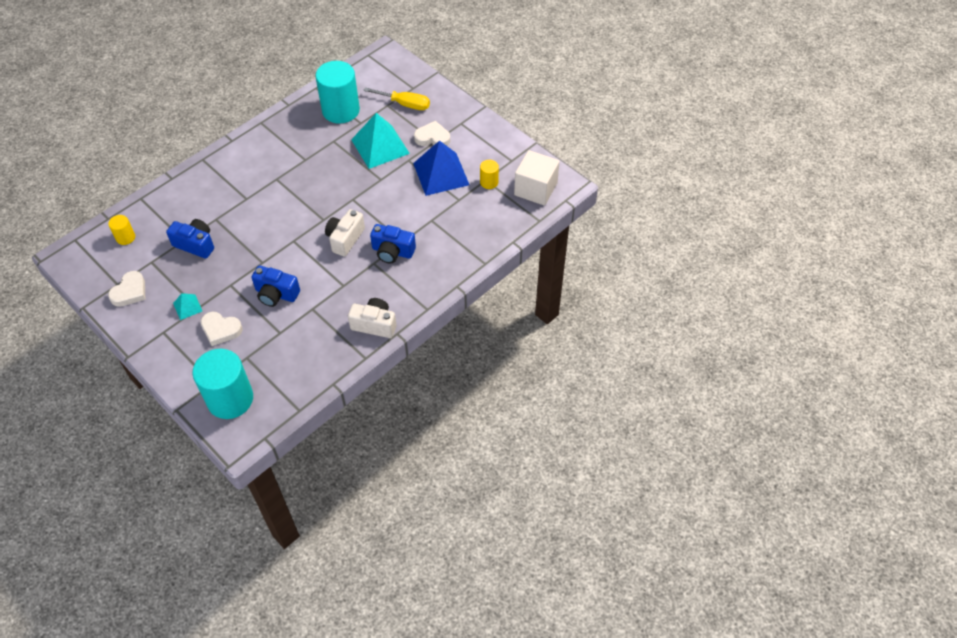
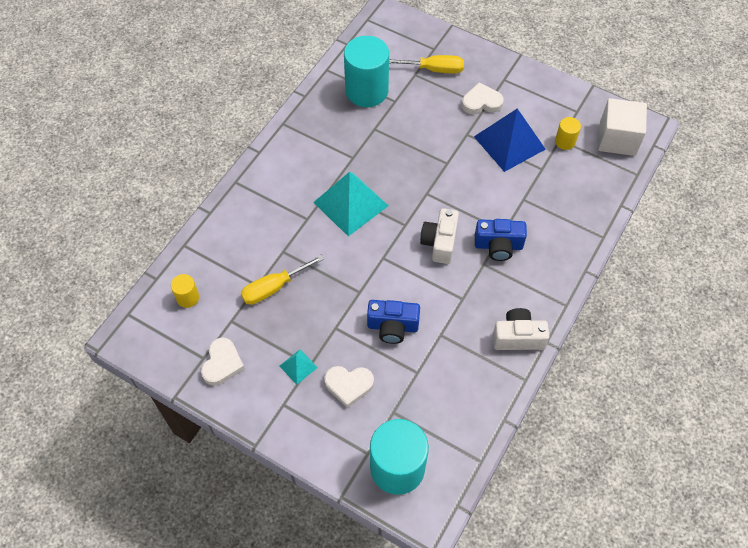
camera: 15 degrees left, 5 degrees up
(195, 244) = (273, 287): blue camera -> yellow screwdriver
(380, 146) = (429, 124): turquoise pyramid -> turquoise pyramid (350, 204)

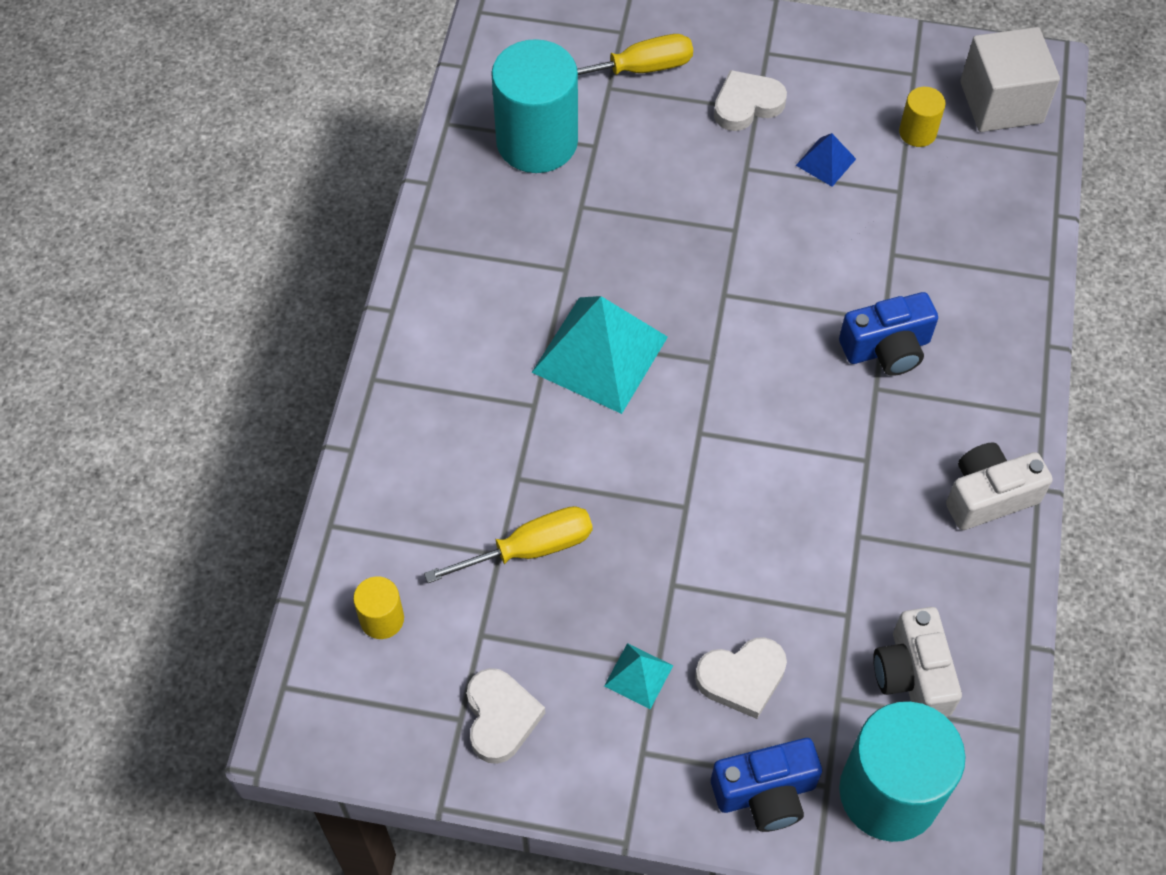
camera: 20 degrees left, 0 degrees up
(273, 287) = (530, 549): yellow screwdriver -> yellow screwdriver turned 150 degrees counterclockwise
(392, 327) = (771, 549): blue camera -> blue camera (765, 793)
(439, 242) = (785, 374): white camera -> white camera (912, 675)
(509, 142) = (826, 162): blue pyramid -> blue pyramid, size x0.46

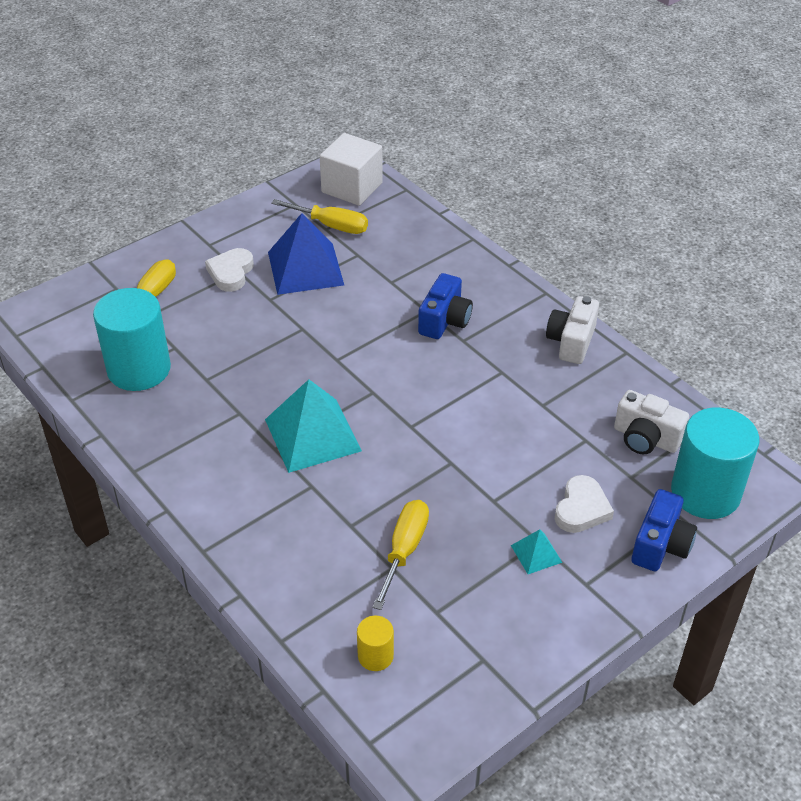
camera: 50 degrees left, 15 degrees down
(500, 717) = (501, 638): white heart -> none
(826, 162) = (305, 268): blue pyramid -> blue pyramid, size x2.16
(917, 132) = (331, 226): yellow cylinder -> yellow screwdriver

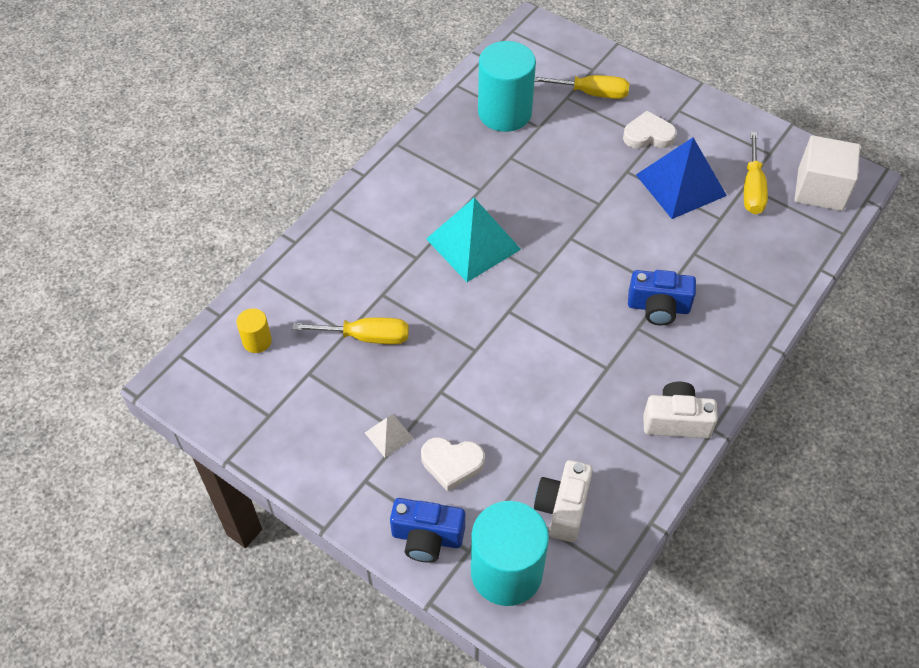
camera: 75 degrees right, 10 degrees up
(536, 553) = (389, 435): turquoise pyramid -> white pyramid

